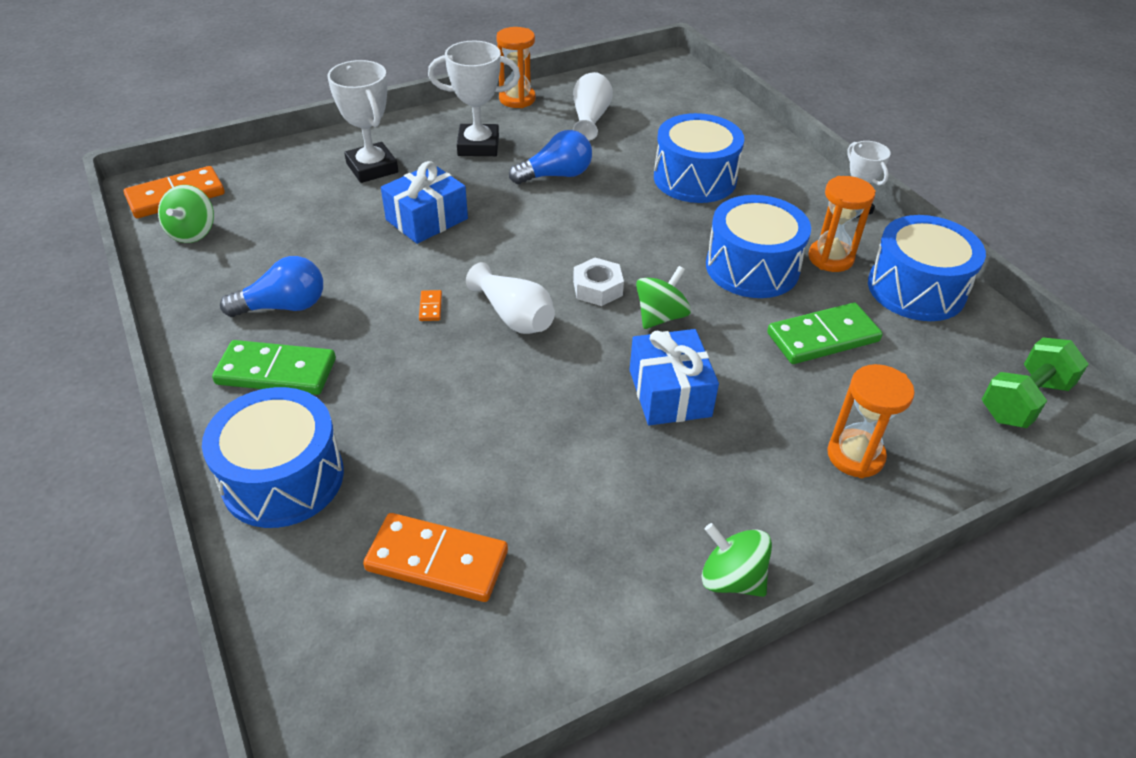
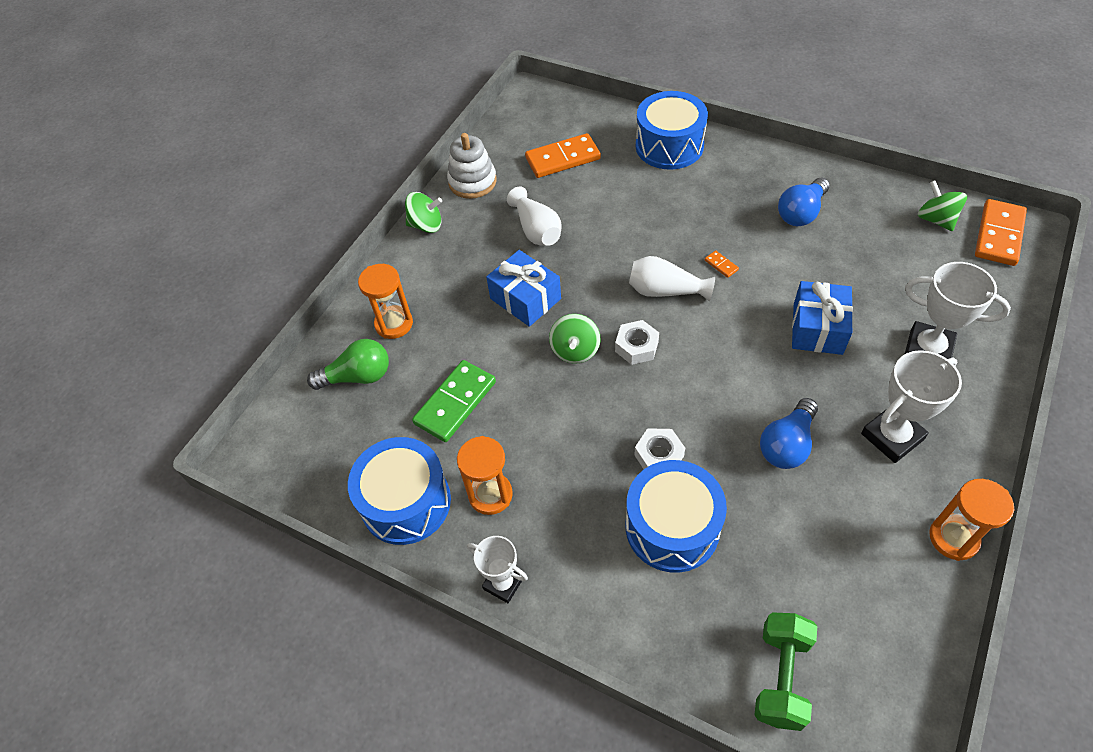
camera: 150 degrees right, 10 degrees up
(276, 371) = (746, 181): green domino -> none
(590, 118) = (852, 558): white vase -> white vase (536, 230)
(605, 614) = (472, 182): none -> white stacking toy
(662, 214) = (659, 455): none -> white nut
(752, 267) = (545, 441): blue drum -> none
(929, 419) = (357, 376): none -> green light bulb
(1023, 401) = (297, 431): green dumbbell -> green dumbbell (781, 677)

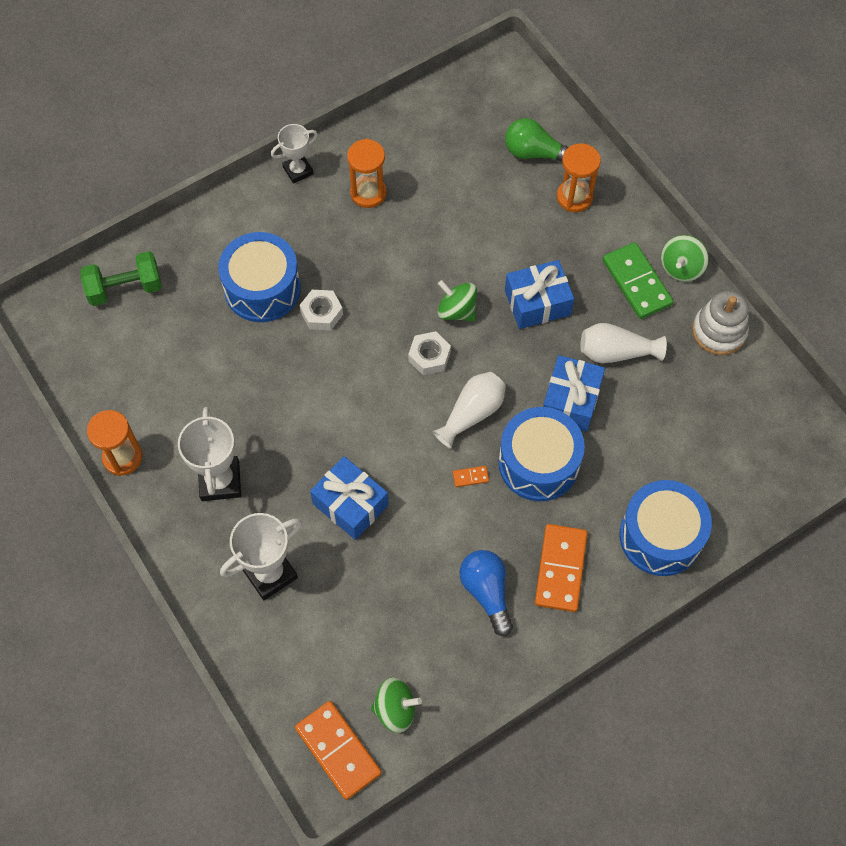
camera: 115 degrees right, 10 degrees up
(357, 376) = (535, 153): green light bulb -> green light bulb turned 90 degrees clockwise
(406, 502) = (399, 141): blue drum -> blue drum (538, 463)
(455, 403) = (463, 206): green domino -> green domino (636, 282)
(563, 159) = (703, 426): orange domino -> orange domino (560, 569)
(602, 237) = (571, 401): none -> blue gift
(781, 677) = (125, 288): green dumbbell -> green dumbbell turned 60 degrees counterclockwise
(787, 444) = (267, 404): blue light bulb -> none

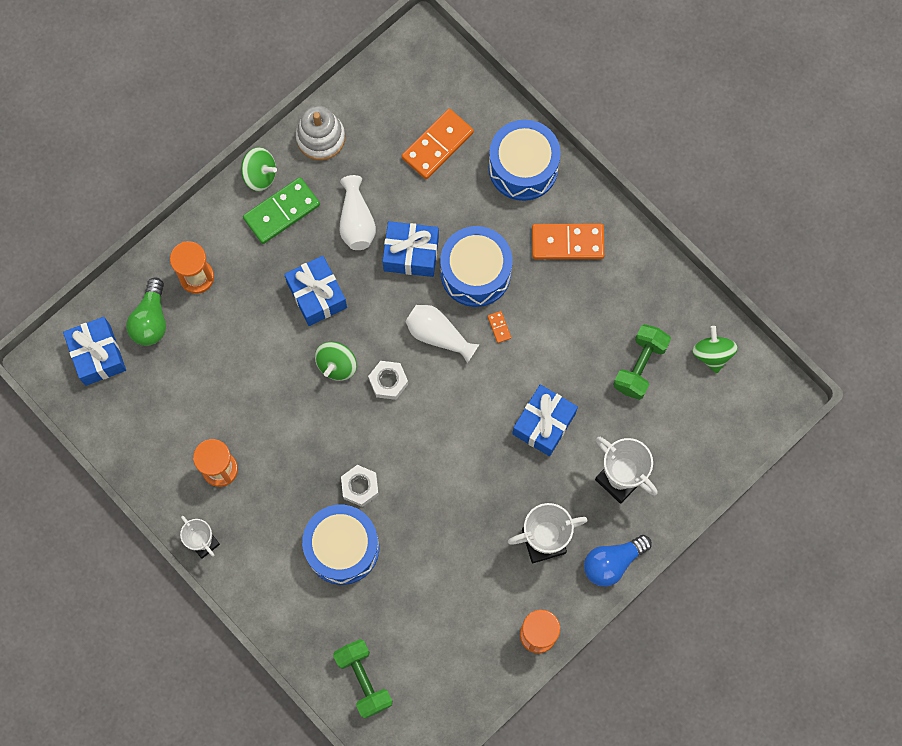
camera: 100 degrees left, 10 degrees up
(338, 750) = (754, 392): orange domino -> orange domino (437, 145)
(396, 622) = (640, 366): none -> green dumbbell
(487, 592) = (599, 298): blue light bulb -> blue light bulb (612, 562)
(506, 105) = (98, 355): none -> blue gift

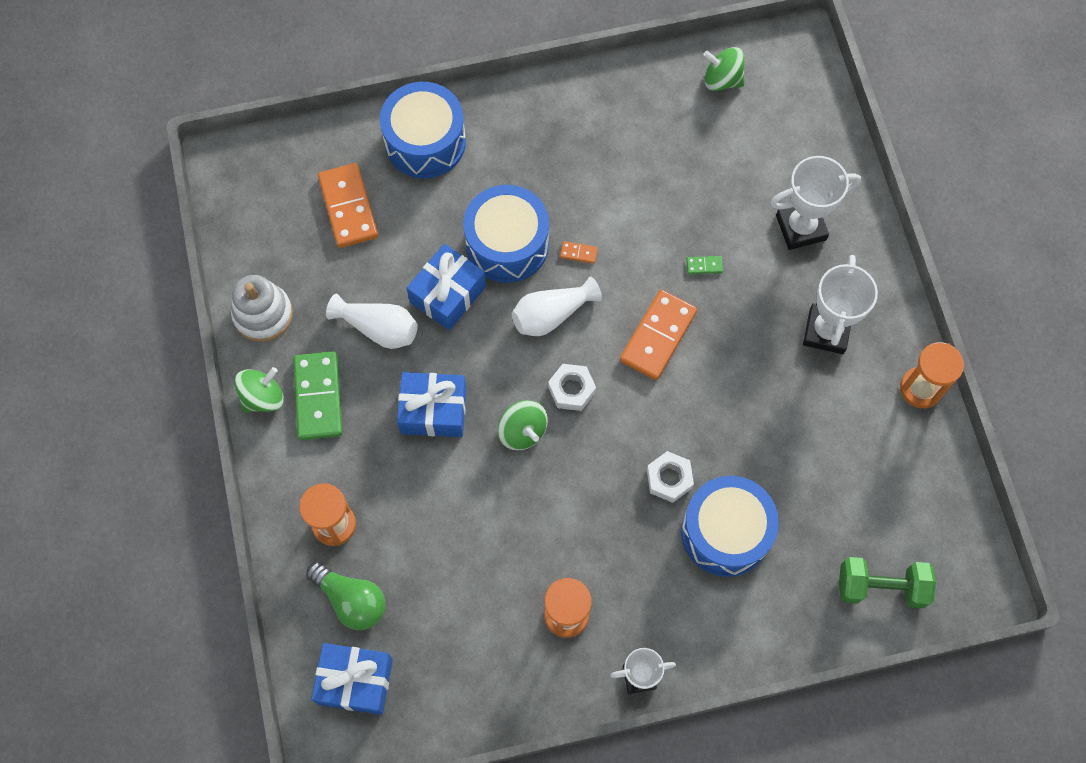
camera: 60 degrees left, 5 degrees down
(544, 424) = (704, 266): blue gift -> green domino
(567, 243) = (530, 144): orange domino -> orange domino (658, 336)
(612, 562) = (882, 279): blue light bulb -> none
(640, 366) = (696, 148): green dumbbell -> none

